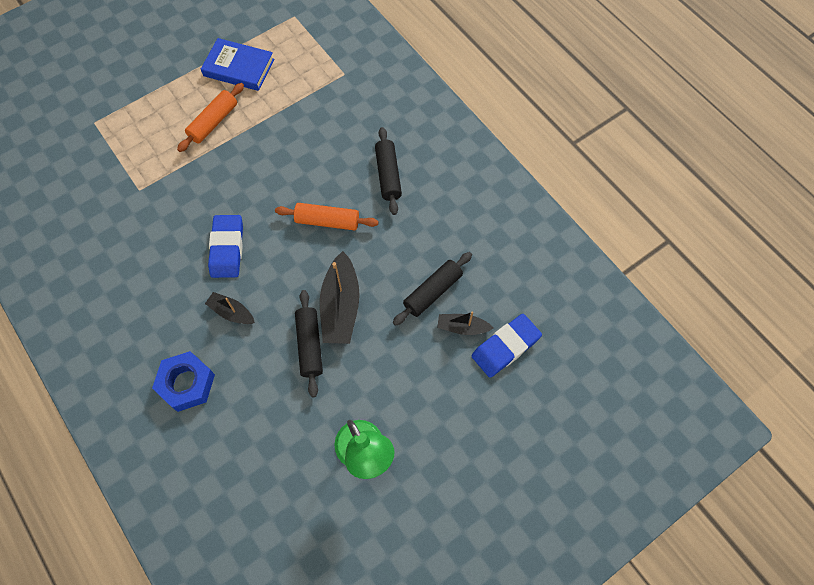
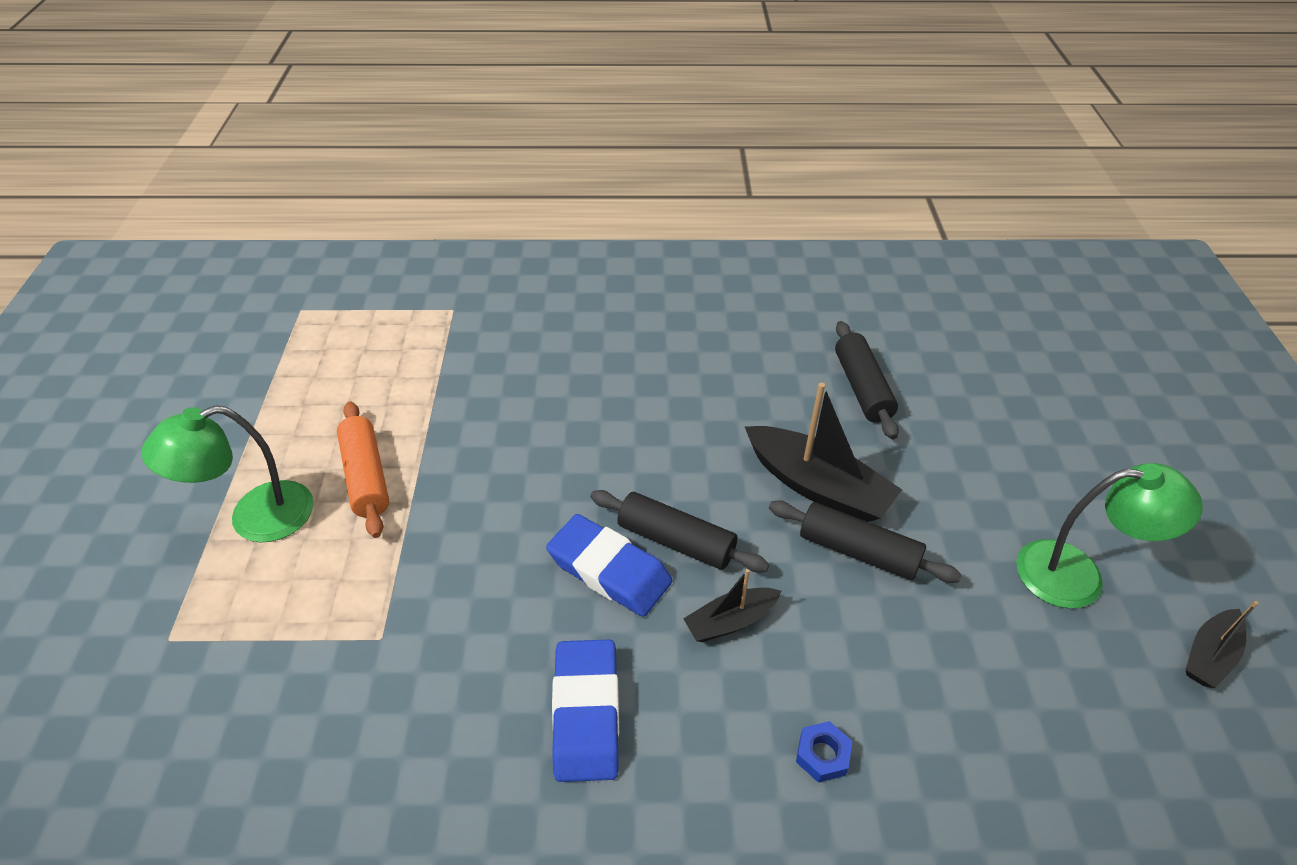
camera: 55 degrees left, 20 degrees down
(165, 102) = (255, 518): none -> green lamp
(186, 383) = (822, 755): blue nut -> blue nut, size x0.49
(239, 67) = (308, 403): blue book -> none
(327, 221) = (667, 434): orange rolling pin -> none
(388, 175) = (651, 345): black rolling pin -> black rolling pin (676, 541)
(462, 327) = (934, 387): black boat -> black boat (1209, 655)
(505, 347) = (987, 365): blue eraser -> blue eraser (586, 713)

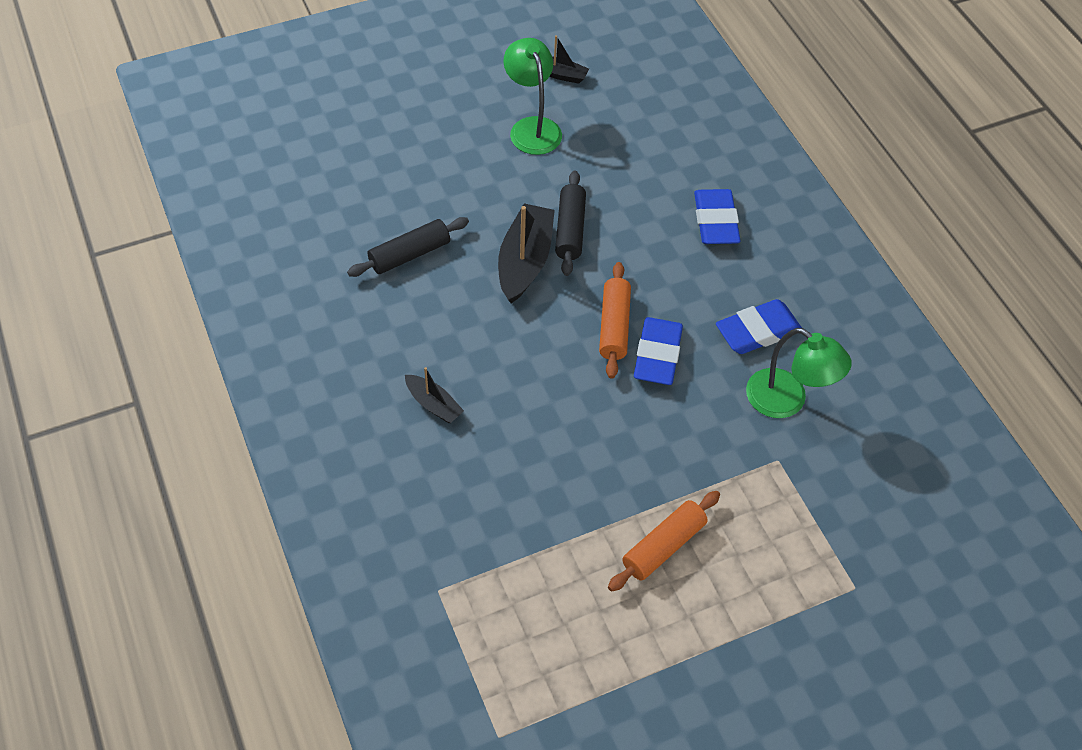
camera: 115 degrees left, 10 degrees up
(255, 518) = (741, 601): green lamp -> green lamp (787, 401)
(676, 541) = (614, 326): black rolling pin -> orange rolling pin
(730, 621) = (658, 281): black boat -> black boat (433, 404)
(822, 755) = (715, 221): blue nut -> blue eraser

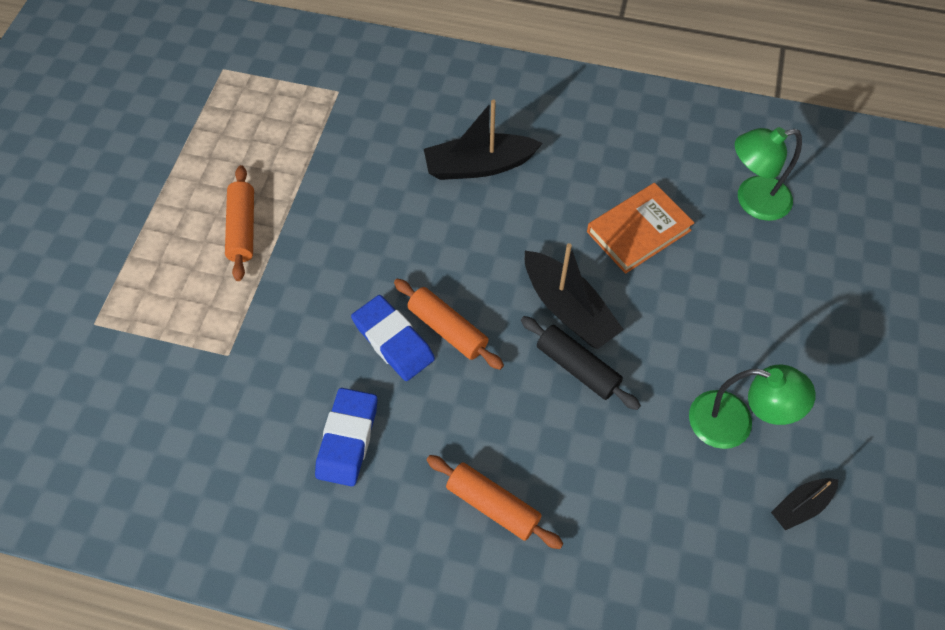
camera: 130 degrees right, 5 degrees up
(409, 254) = (638, 231): black rolling pin -> orange book
(433, 404) = (479, 166): black boat -> black boat, size x1.80
(715, 221) = (493, 505): blue eraser -> orange rolling pin
(787, 401) = (266, 405): green lamp -> green lamp (752, 200)

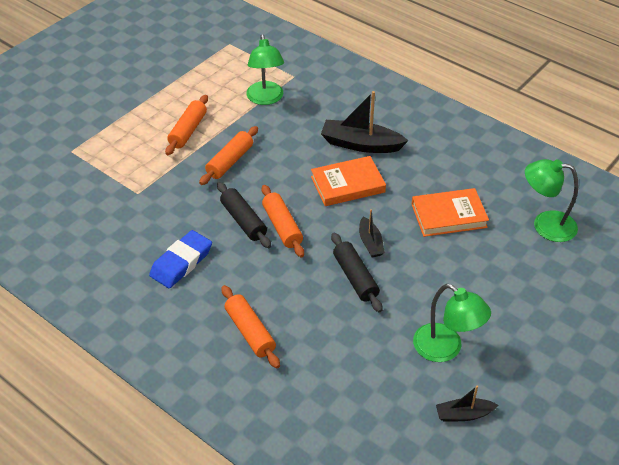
camera: 25 degrees right, 15 degrees down
(320, 140) = (266, 99): none -> green lamp
(326, 256) = (230, 161): none -> orange rolling pin
(393, 341) = (243, 221): blue eraser -> black rolling pin
(495, 233) = (347, 184): none -> orange book
(568, 309) = (370, 243): black boat -> black boat, size x0.56

